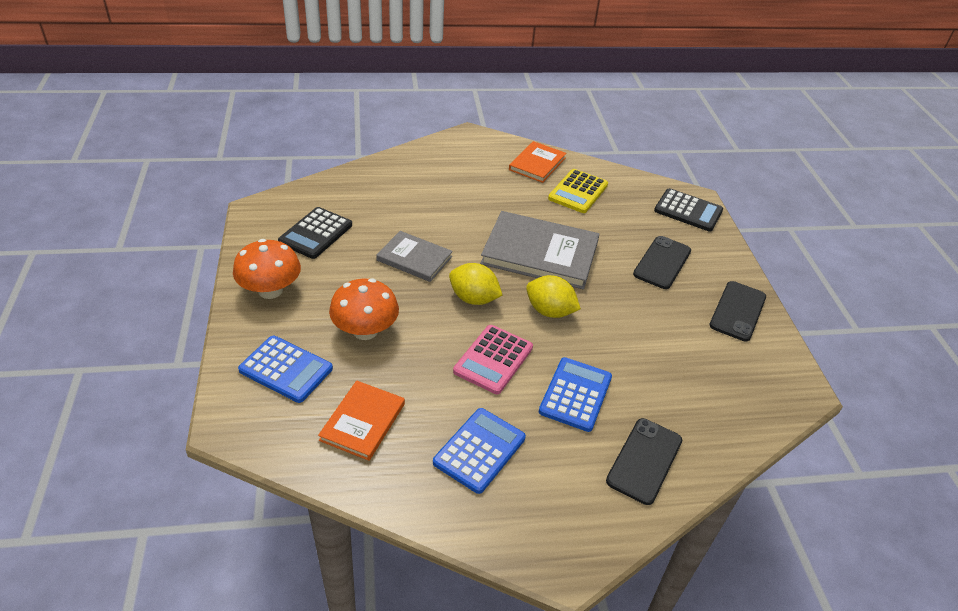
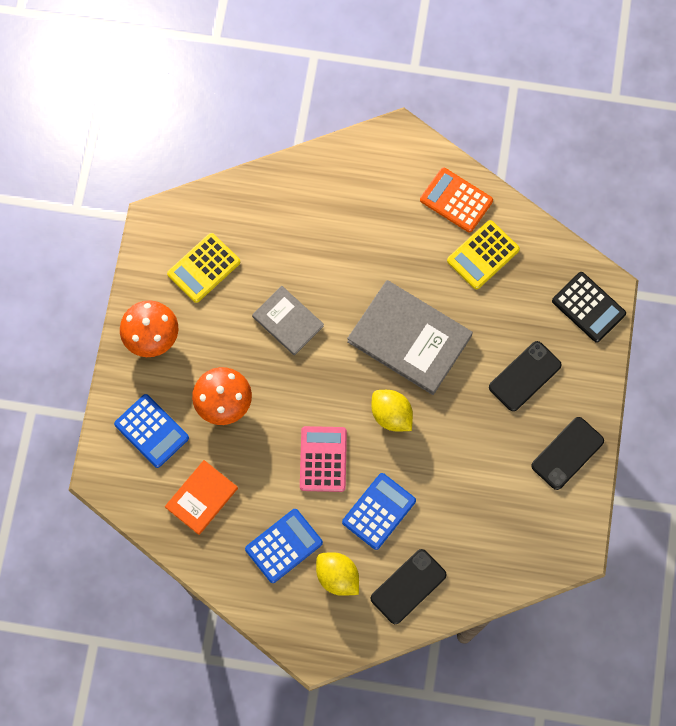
camera: 20 degrees right, 30 degrees up
(316, 233) = (204, 268): black calculator -> yellow calculator
(473, 299) = (327, 385): yellow lemon -> yellow lemon (337, 576)
(493, 359) = (323, 459): pink calculator -> pink calculator turned 135 degrees clockwise
(537, 164) = (456, 200): orange book -> orange calculator

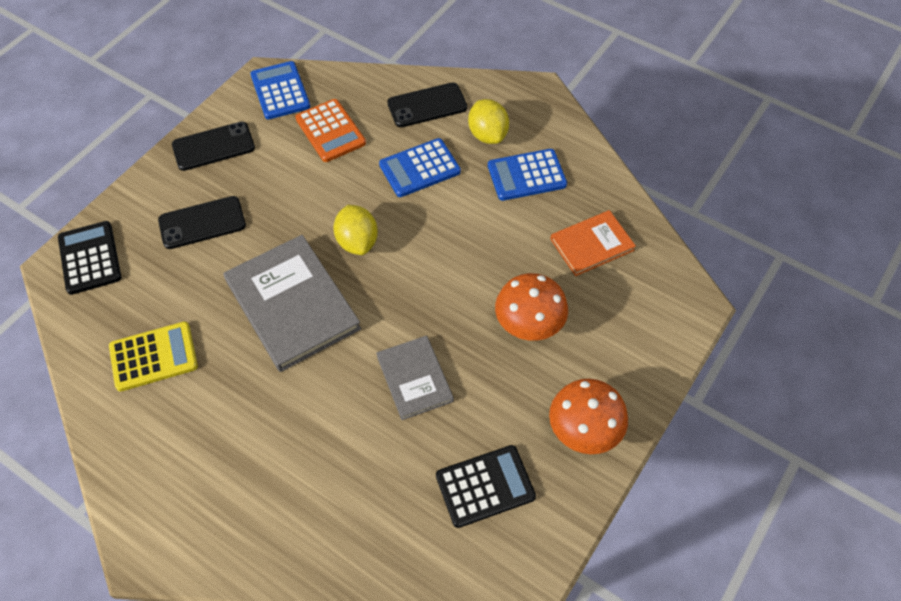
camera: 155 degrees left, 15 degrees down
(151, 431) = (622, 327): blue calculator -> blue calculator (280, 91)
(204, 268) = (485, 486): yellow calculator -> black calculator
(323, 459) = (449, 230): pink calculator -> none
(456, 200) = (136, 433): orange calculator -> orange calculator (330, 131)

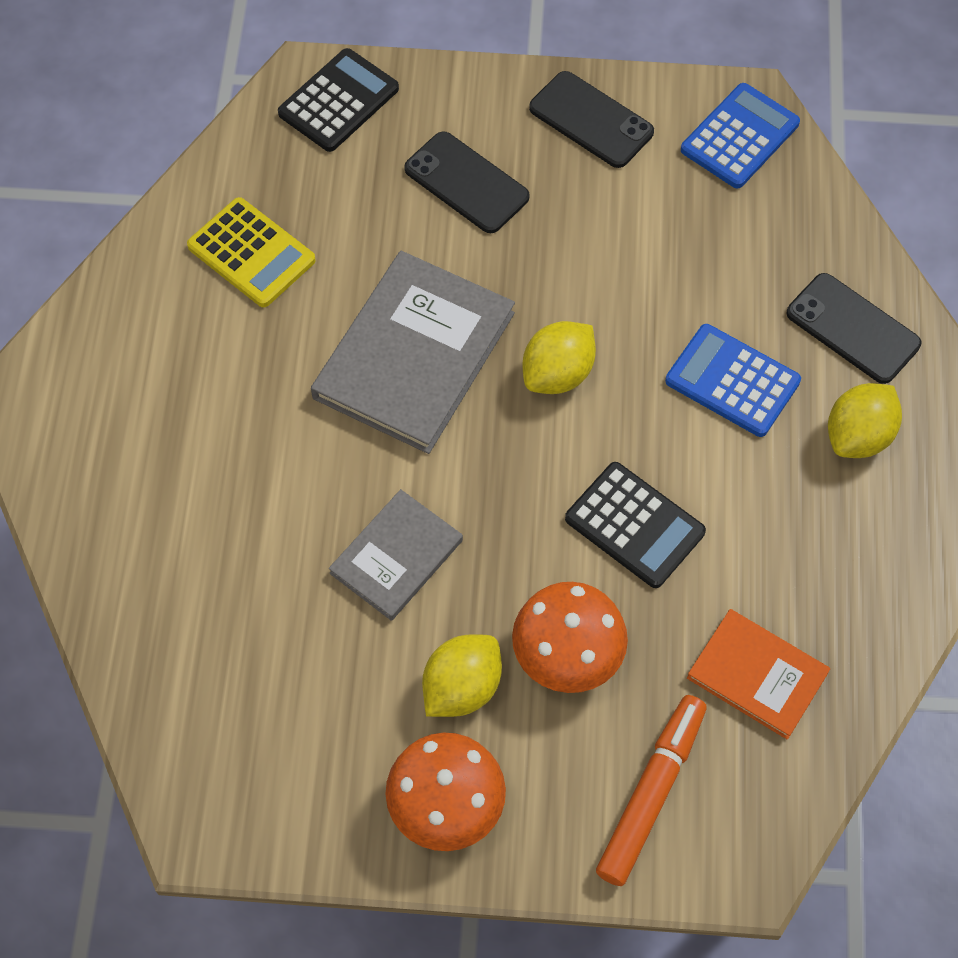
camera: 60 degrees right, 5 degrees up
(330, 131) = (716, 237): orange calculator -> none
(485, 486) = (296, 720): black calculator -> black calculator (634, 525)
(517, 386) = (462, 687): none -> yellow lemon
(526, 175) = (820, 526): blue calculator -> none
(631, 325) = (651, 793): none -> orange marker

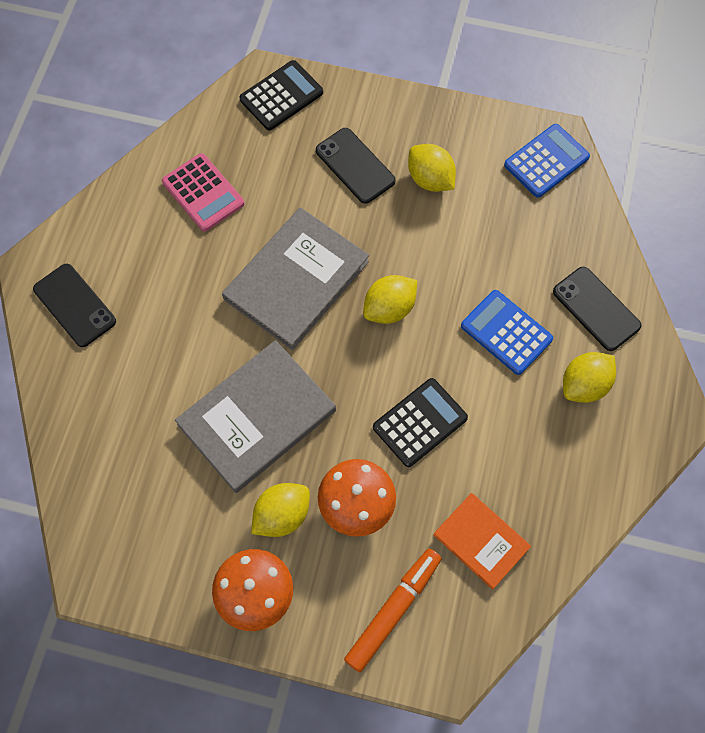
camera: 10 degrees right, 5 degrees up
(251, 253) = (203, 193): yellow calculator -> pink calculator
(396, 557) = (257, 418): grey book -> grey book, size x1.72
(579, 186) = (430, 179): none -> yellow lemon
(591, 120) = (447, 134): black phone -> black phone (74, 305)
(634, 525) = (420, 422): black calculator -> black calculator turned 90 degrees counterclockwise

